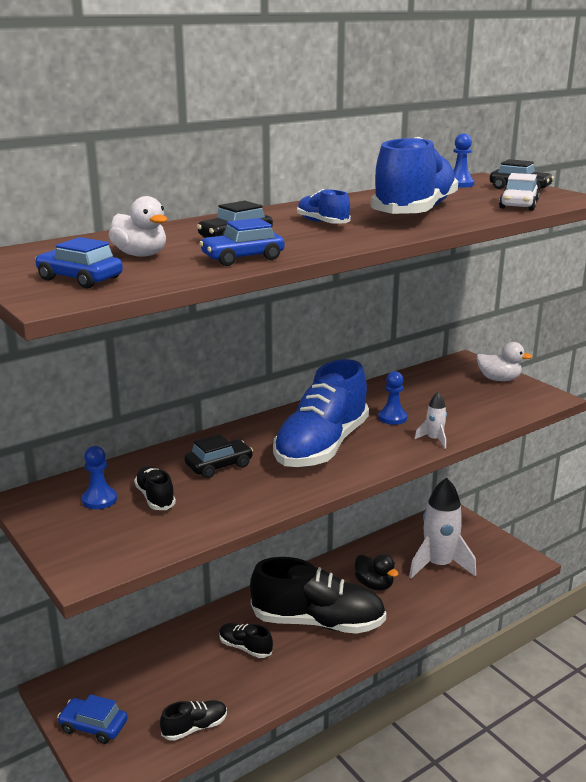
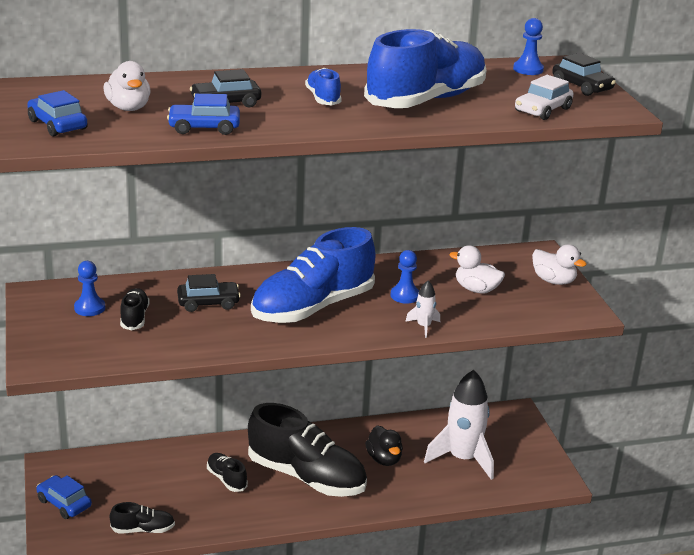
camera: 20 degrees right, 5 degrees up
(446, 399) = (476, 289): none -> white duck

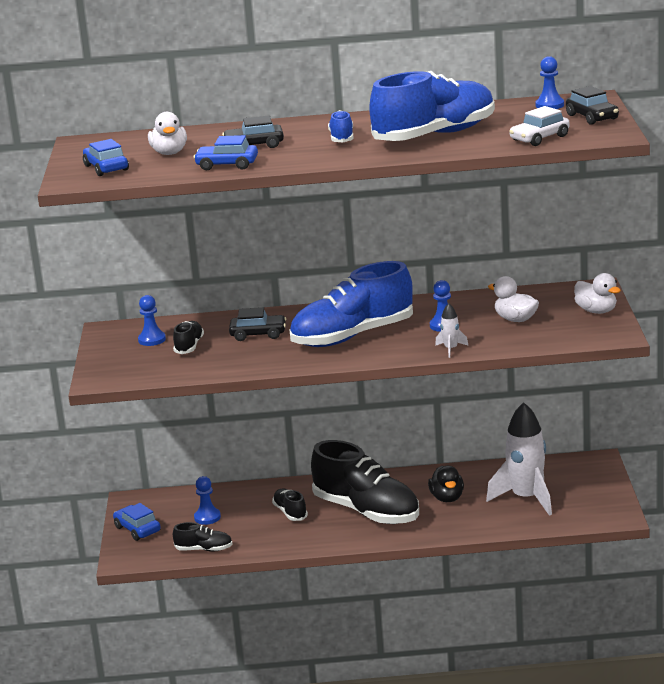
camera: 15 degrees right, 5 degrees down
(139, 486) = (207, 517): none -> blue pawn

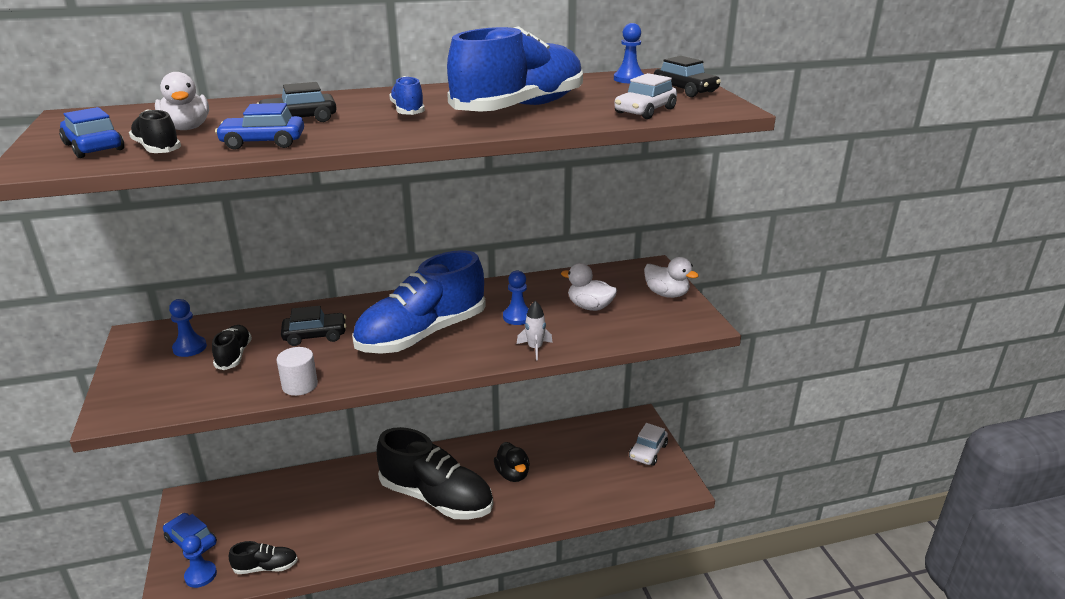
camera: 15 degrees left, 5 degrees up
(207, 517) = (269, 518): blue pawn -> blue pawn (200, 575)
(243, 368) = (300, 385): none -> white cylinder
(290, 512) = (357, 505): black shoe -> black shoe (157, 149)
(526, 498) = (588, 469): white rocket -> none
(595, 487) = (648, 451): none -> white car

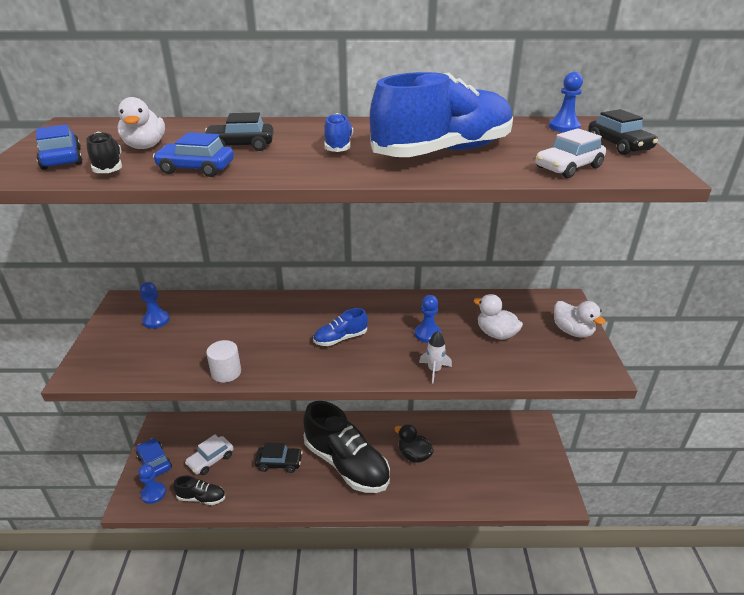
camera: 15 degrees right, 5 degrees up
(234, 356) = (186, 334): black shoe -> none
(315, 335) = (254, 325): black car -> black car (279, 463)
(422, 334) = (340, 338): blue shoe -> blue shoe, size x0.44
(512, 474) = (414, 455): black duck -> black duck turned 135 degrees clockwise
(648, 451) = (537, 457): white car -> white car (211, 460)

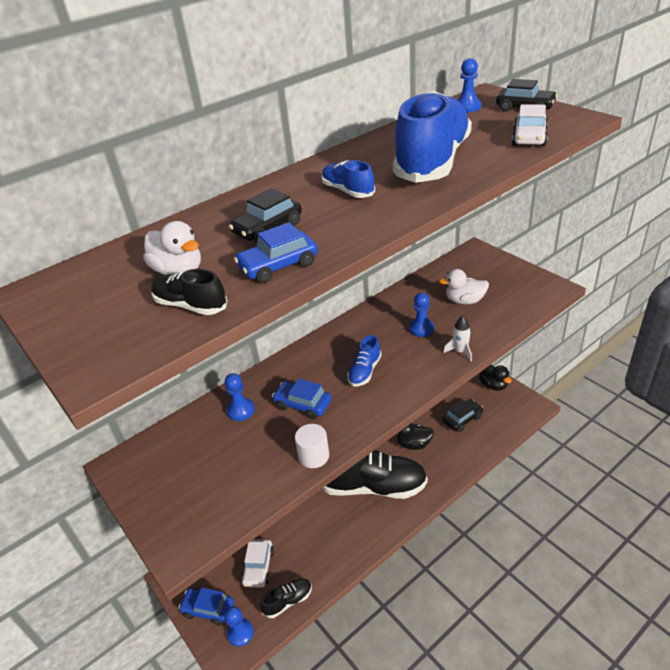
camera: 35 degrees left, 5 degrees up
(61, 159) = (122, 324): blue car -> blue car (302, 405)
(156, 320) = (181, 459): blue pawn -> blue pawn (241, 410)
(279, 463) = (320, 525): black car -> black car (462, 419)
(541, 455) = (493, 385): none -> black duck
(572, 331) = (507, 271): white duck -> none

